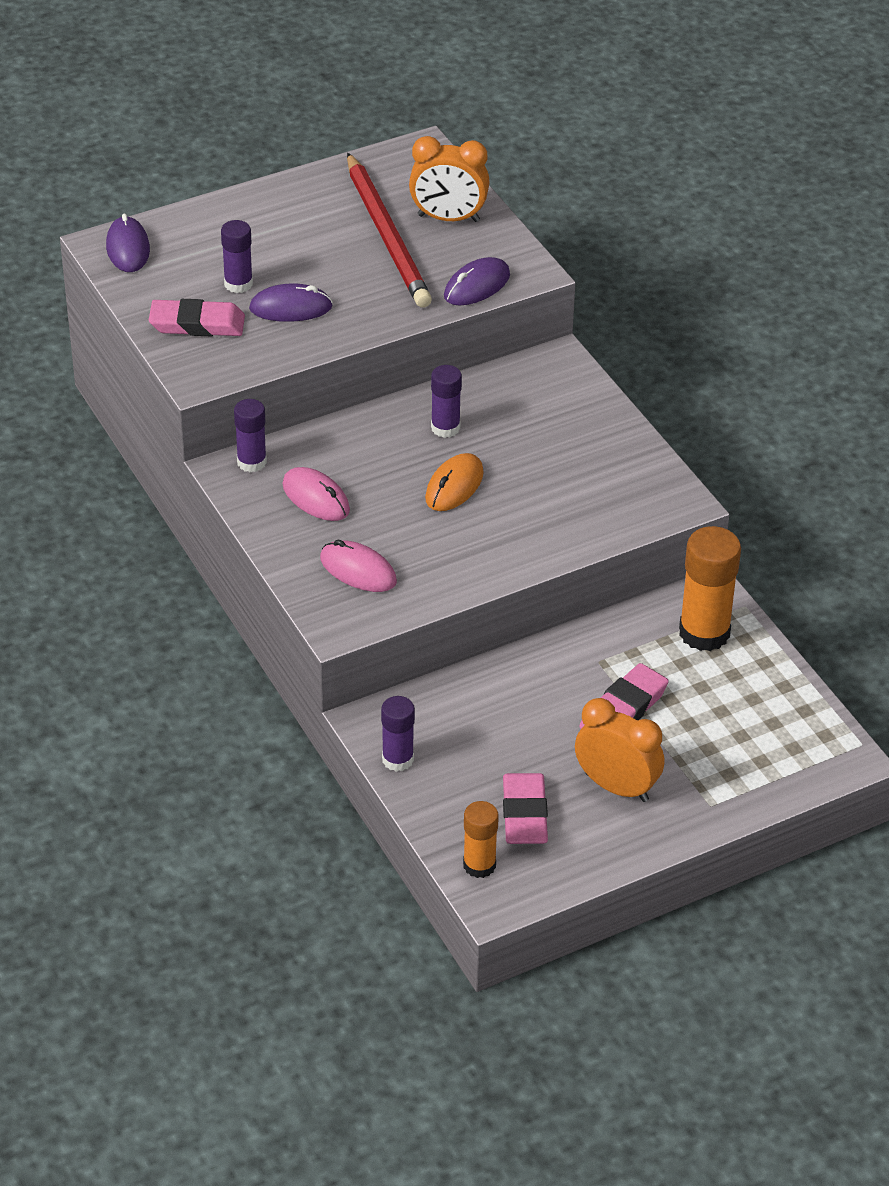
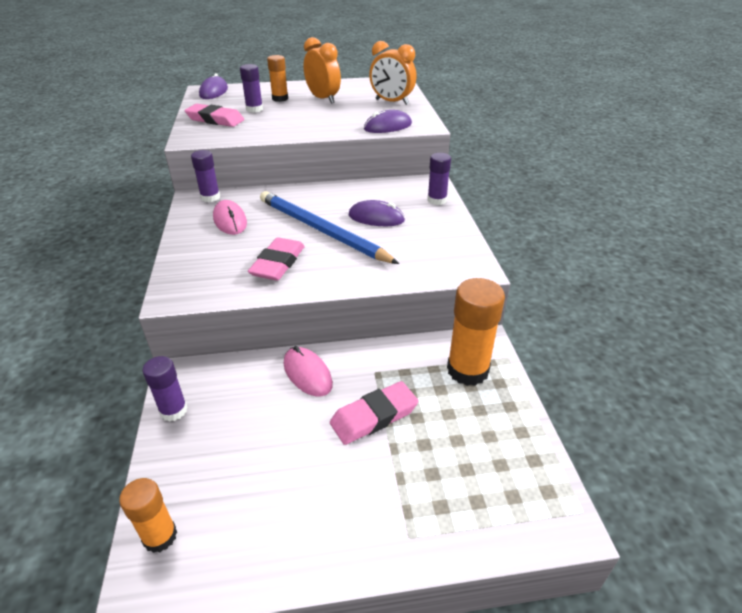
camera: 20 degrees right, 5 degrees down
(258, 245) = (280, 98): none -> orange glue stick
(290, 308) = (272, 121): purple mouse -> purple mouse (376, 218)
(358, 570) = (218, 264): pink mouse -> pink mouse (307, 374)
(387, 236) = (352, 103): red pencil -> none
(445, 428) = (338, 201): purple glue stick -> purple glue stick (436, 200)
(454, 486) = (321, 230): orange mouse -> blue pencil
(524, 814) = (235, 492): pink eraser -> pink eraser (278, 263)
(616, 787) = (331, 489): orange clock -> orange clock (323, 99)

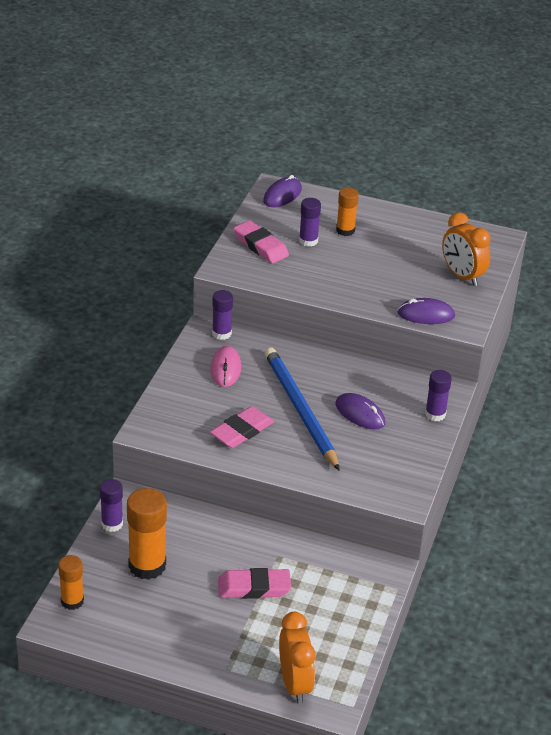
camera: 25 degrees right, 0 degrees up
(307, 374) = (224, 536): pink mouse -> none
(323, 99) = (391, 246): orange clock -> orange clock (295, 684)
(467, 370) = (354, 584): orange glue stick -> orange glue stick (147, 565)

